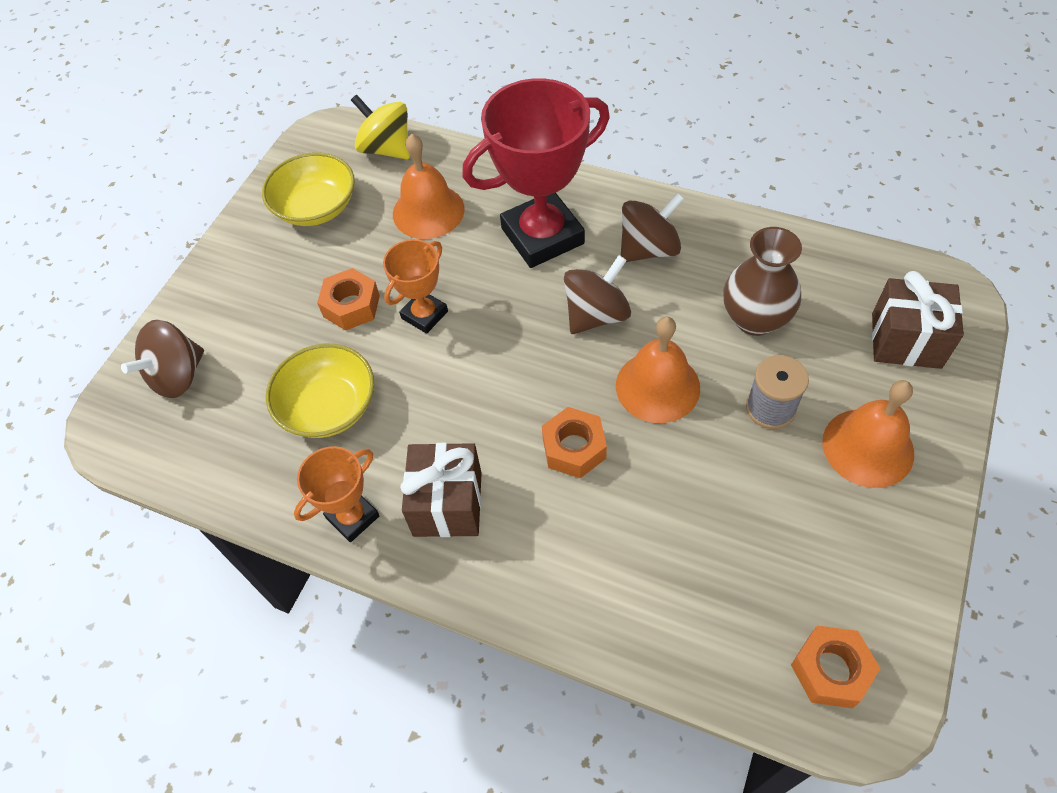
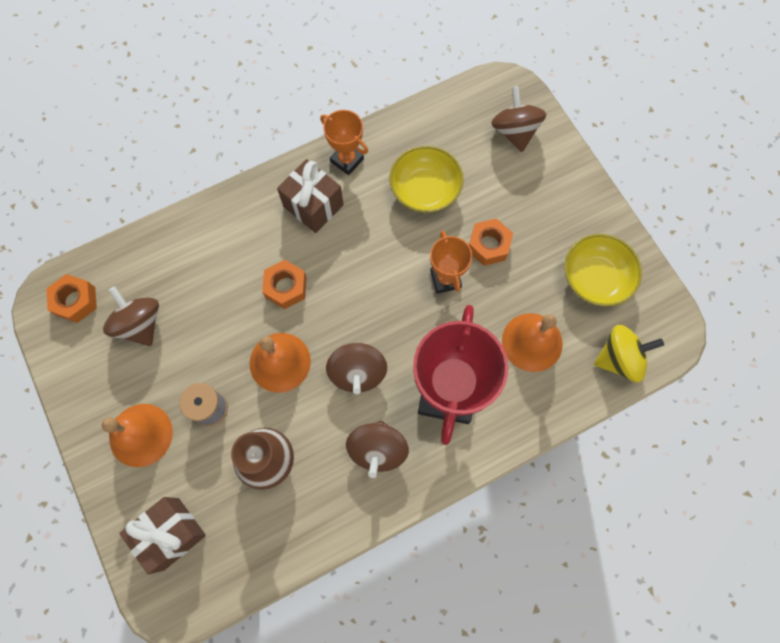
camera: 125 degrees right, 15 degrees up
(352, 517) = (347, 160): orange trophy -> orange trophy turned 45 degrees counterclockwise
(771, 562) = (140, 324): none -> brown spinning top

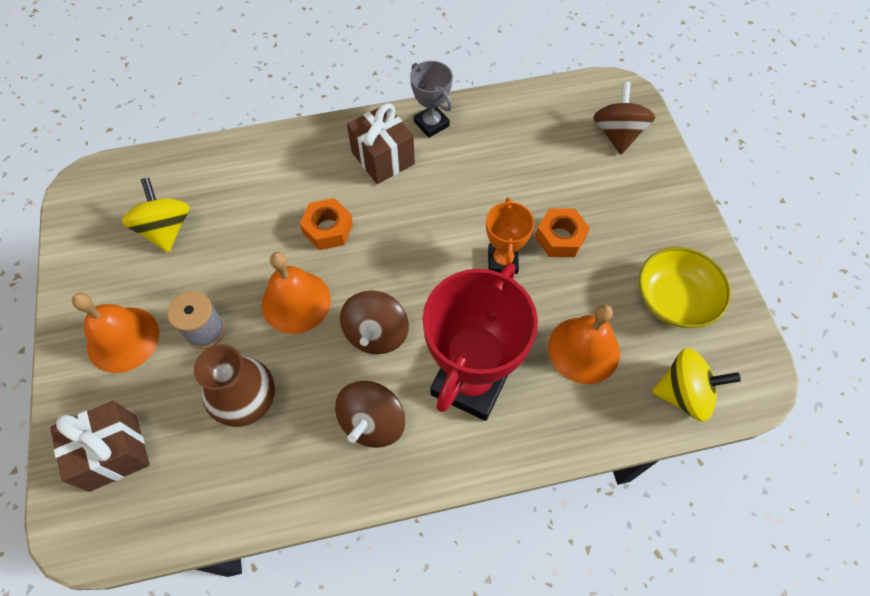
camera: 15 degrees right, 10 degrees down
(75, 301) = (111, 193): orange nut -> none
(140, 324) = (166, 229): brown spinning top -> yellow spinning top
(347, 160) = (431, 124): orange trophy -> grey trophy
(425, 190) = (505, 169): yellow bowl -> none

